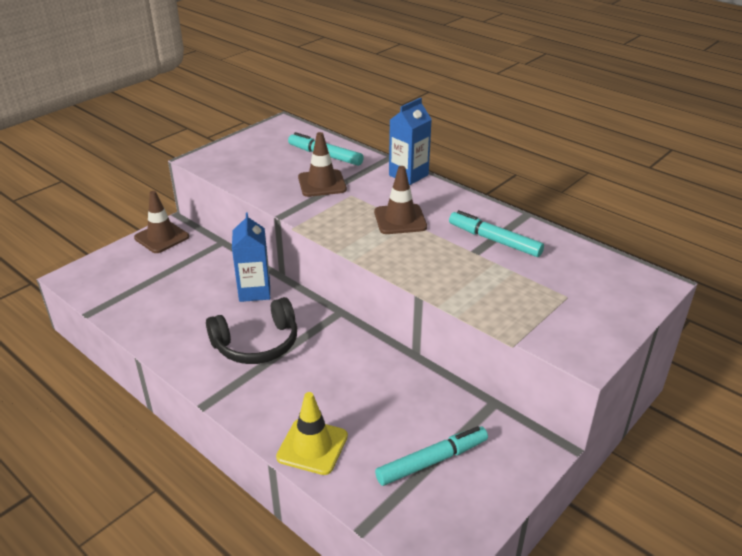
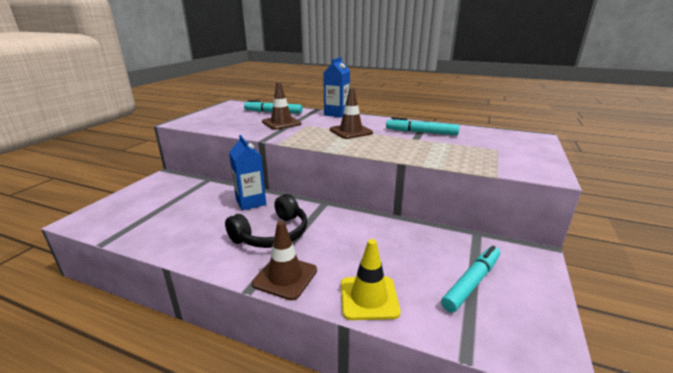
camera: 20 degrees left, 10 degrees down
(162, 237) = (157, 183): brown traffic cone -> brown traffic cone (285, 277)

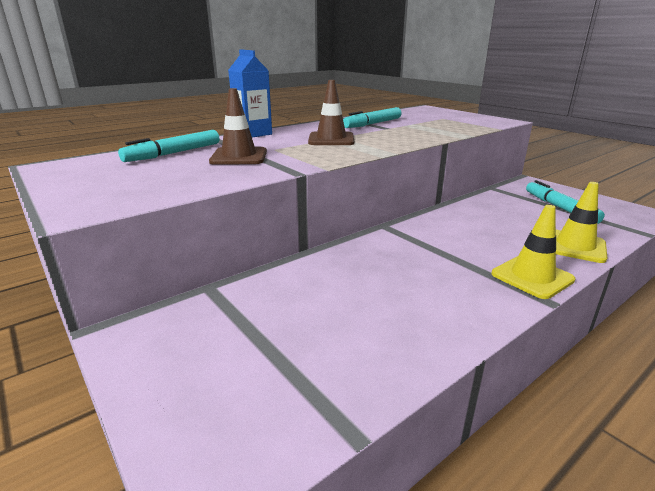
camera: 60 degrees left, 0 degrees up
(251, 202) = (336, 266): blue carton -> none
(272, 234) = (436, 267): black headphones -> none
(285, 277) = (532, 277): brown traffic cone -> yellow traffic cone

